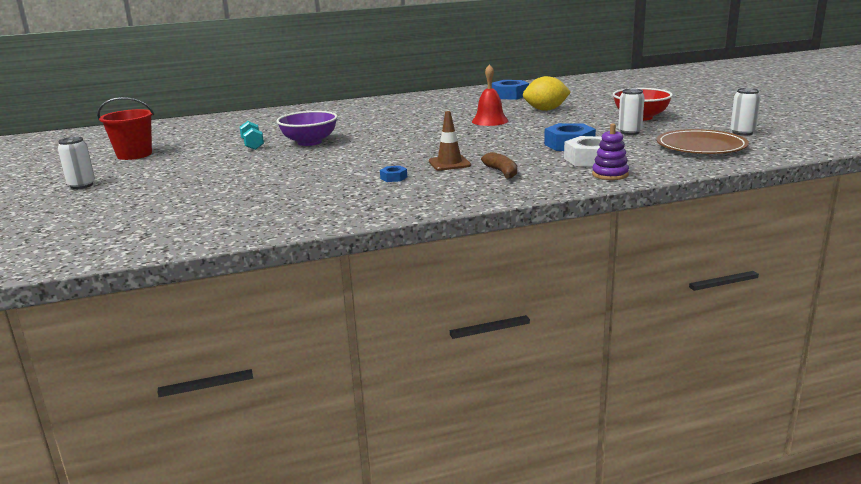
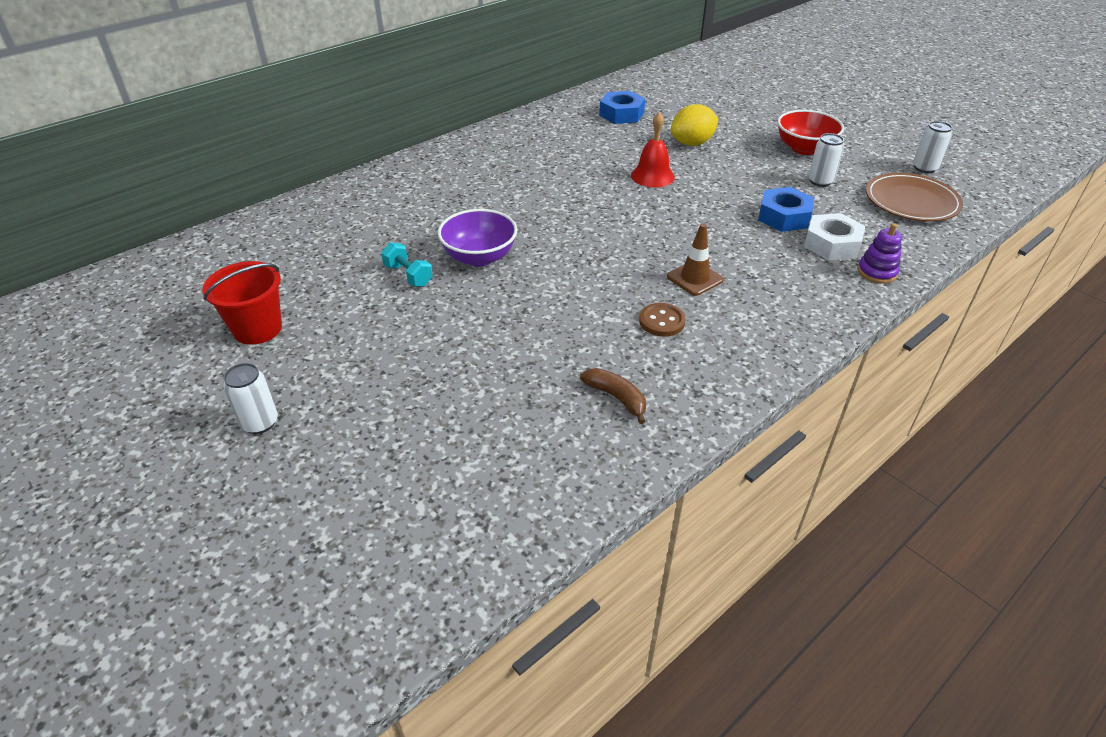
camera: 25 degrees left, 20 degrees up
(393, 178) = (662, 321): blue nut -> brown button
(502, 172) = (768, 287): brown banana -> brown banana (616, 398)

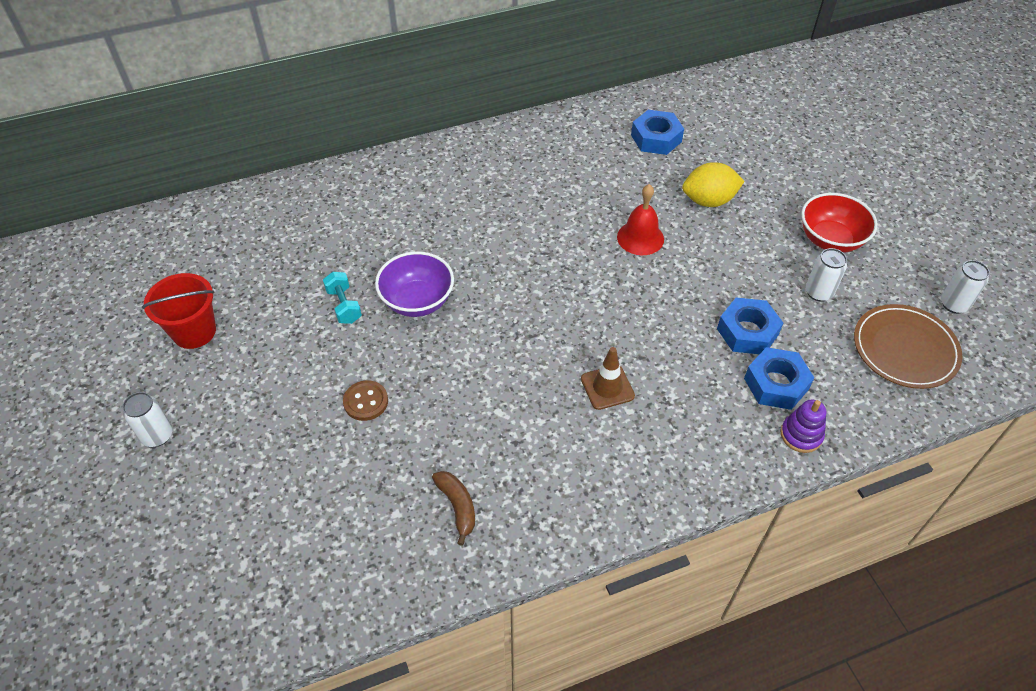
camera: 20 degrees right, 10 degrees up
(662, 321) = (546, 431): brown button -> brown button (366, 401)
(831, 244) = (776, 384): white nut -> blue nut

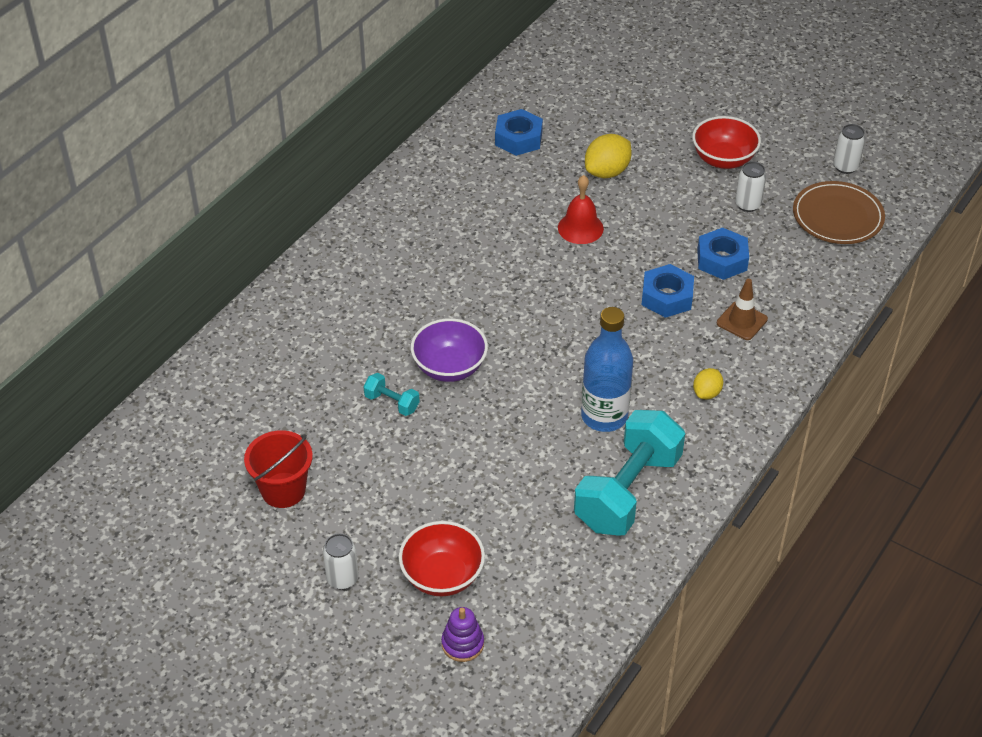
camera: 35 degrees left, 5 degrees down
(231, 484) = (442, 576): none -> red bowl
(366, 401) = (486, 462): brown button -> none
(457, 507) = (628, 491): brown banana -> turquoise dumbbell
(504, 420) = (604, 416): none -> blue bottle
(607, 387) = (657, 353): brown traffic cone -> brown traffic cone (742, 321)
(619, 453) = (707, 393): none -> yellow lemon
(776, 384) = (772, 287): blue nut -> blue nut (667, 297)
(801, 435) = (817, 313): purple stacking toy -> purple stacking toy (462, 644)

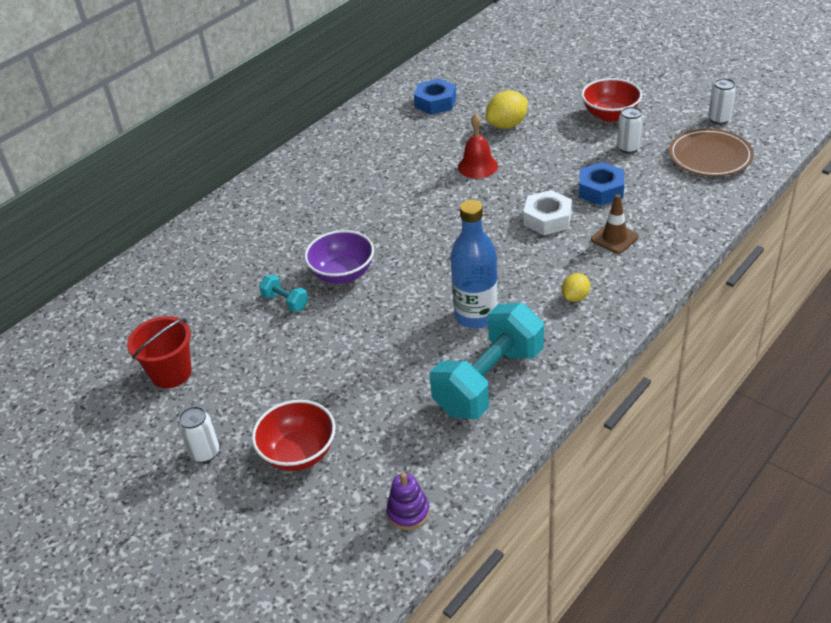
camera: 10 degrees right, 5 degrees down
(462, 644) = (305, 518): purple stacking toy -> purple stacking toy (408, 512)
(667, 297) = (547, 219): blue nut -> white nut

